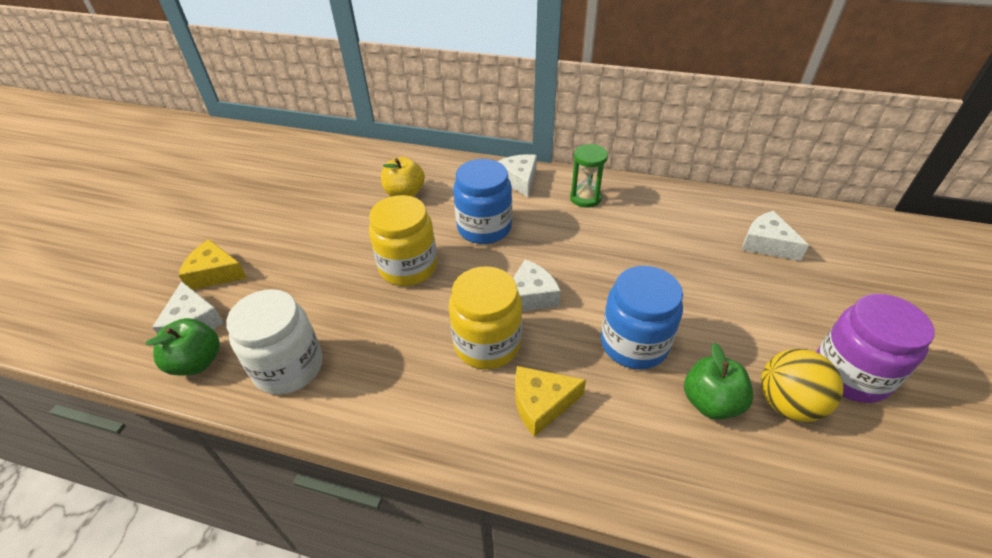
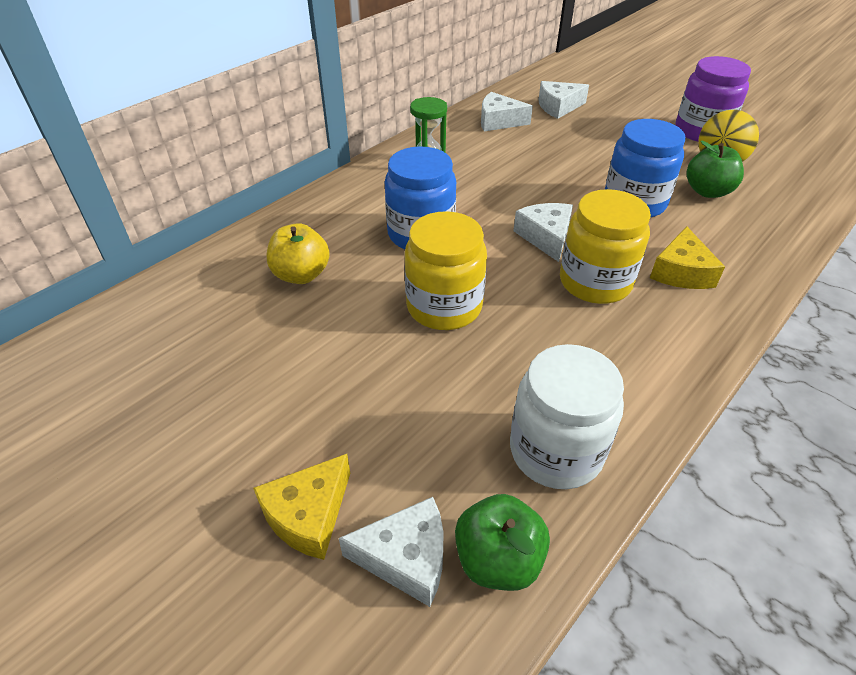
camera: 65 degrees left, 0 degrees up
(519, 180) = (360, 188): white cheese -> white cheese (499, 121)

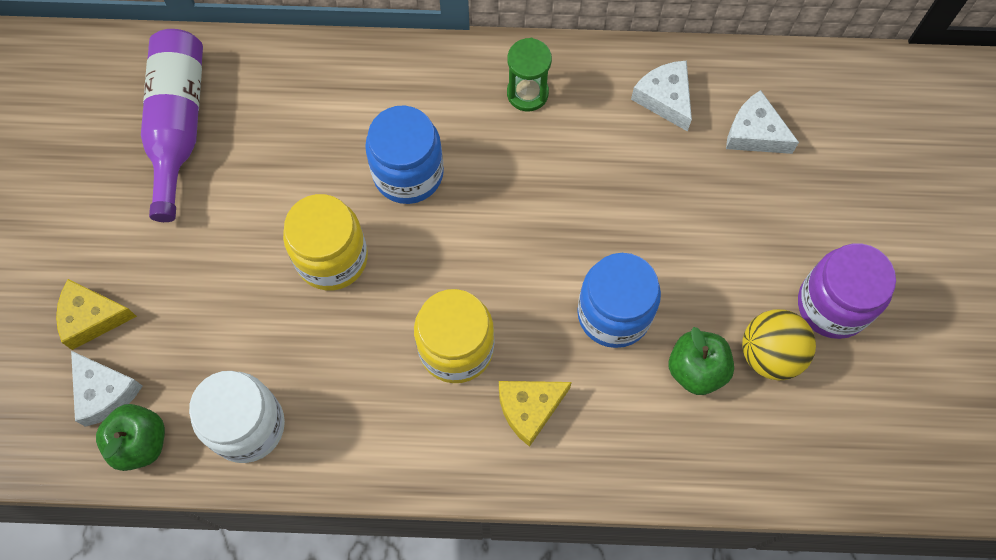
camera: 50 degrees right, 25 degrees up
(206, 331) = (178, 125): none -> purple bottle
(301, 275) = (284, 131): yellow apple -> none
(546, 237) = (489, 272): white cheese -> none

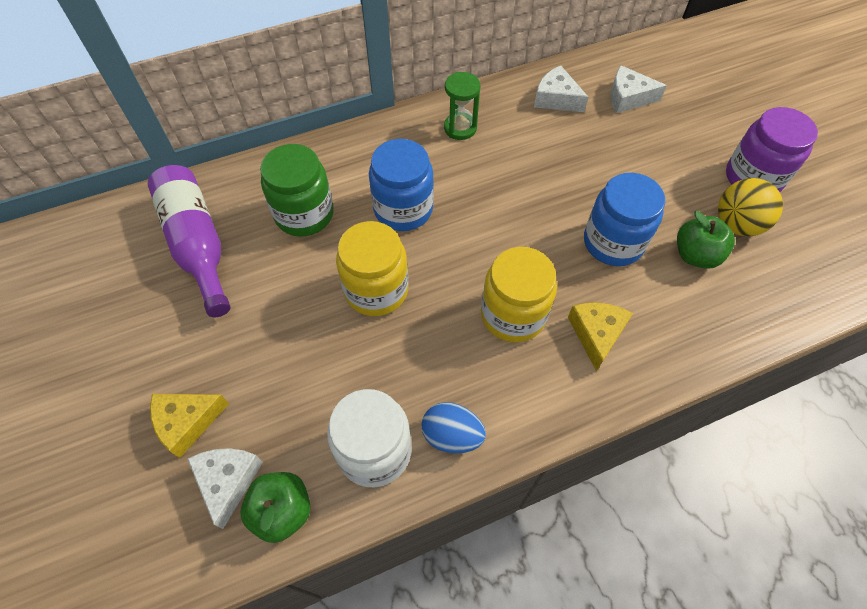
camera: 25 degrees left, 10 degrees down
(105, 392) = (228, 481): white cheese -> white cheese turned 120 degrees counterclockwise
(301, 135) = (304, 214): none -> green jar
(326, 445) = (452, 435): none -> blue egg
(529, 408) = (596, 334): yellow cheese -> yellow cheese turned 150 degrees clockwise

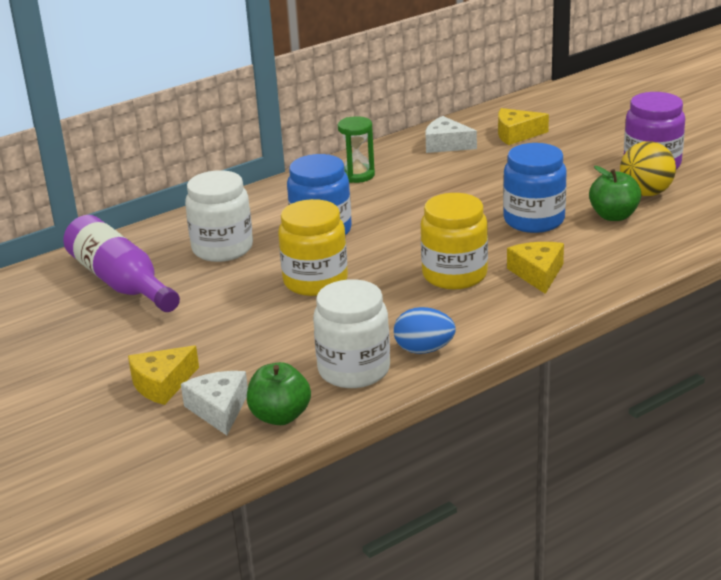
camera: 10 degrees left, 30 degrees down
(304, 214) = (222, 248): green jar -> white jar
(628, 98) = (516, 134): white cheese -> yellow cheese

